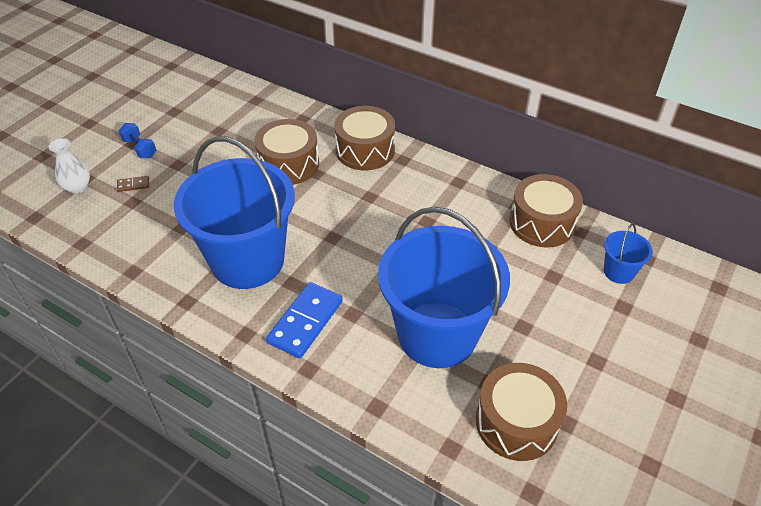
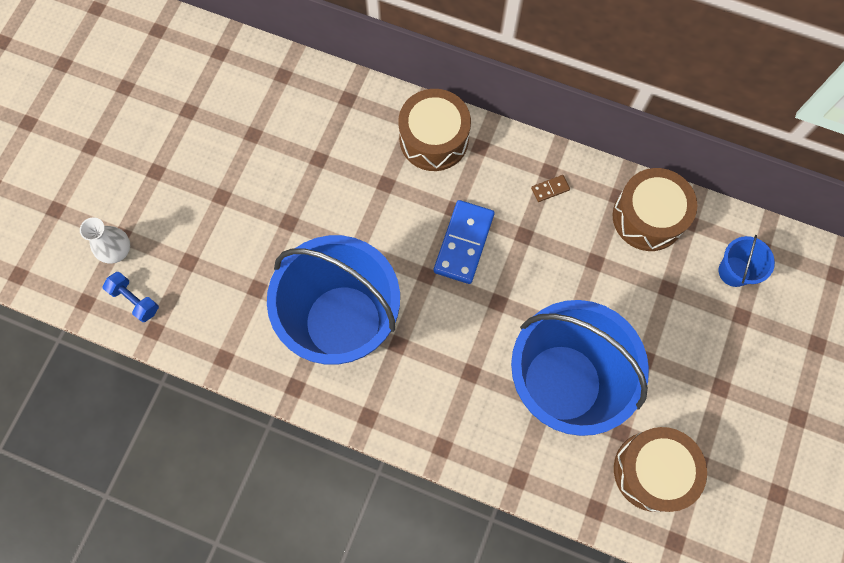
camera: 10 degrees left, 25 degrees up
(133, 185) = (180, 236): brown domino -> brown domino (550, 189)
(140, 148) = (168, 178): blue dumbbell -> blue dumbbell (135, 300)
(289, 164) = (351, 175): brown drum -> none
(305, 322) = (425, 391): blue domino -> blue domino (463, 243)

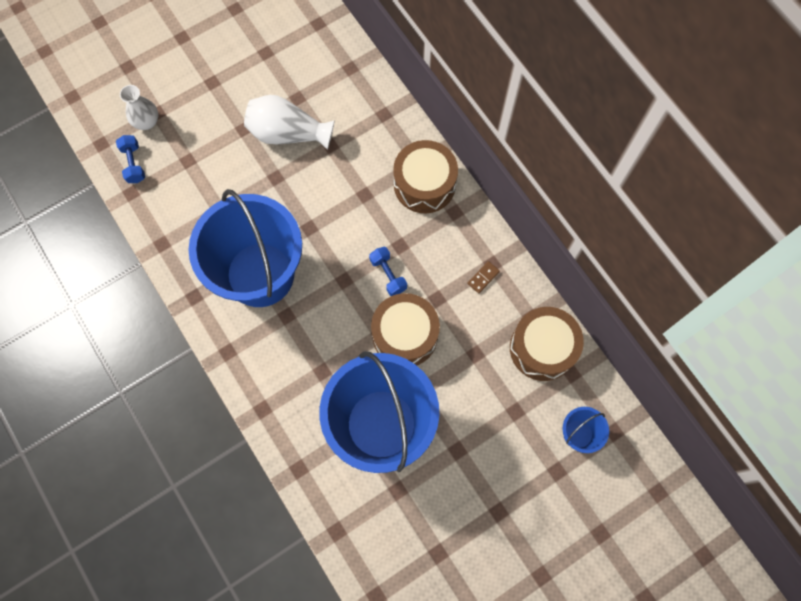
camera: 35 degrees right, 0 degrees up
(269, 173) = (288, 133): none -> white vase
(463, 243) = (388, 275): blue domino -> blue dumbbell
(550, 189) = (483, 277): brown domino -> brown domino turned 60 degrees counterclockwise
(652, 471) = (399, 534): brown drum -> brown drum (405, 335)

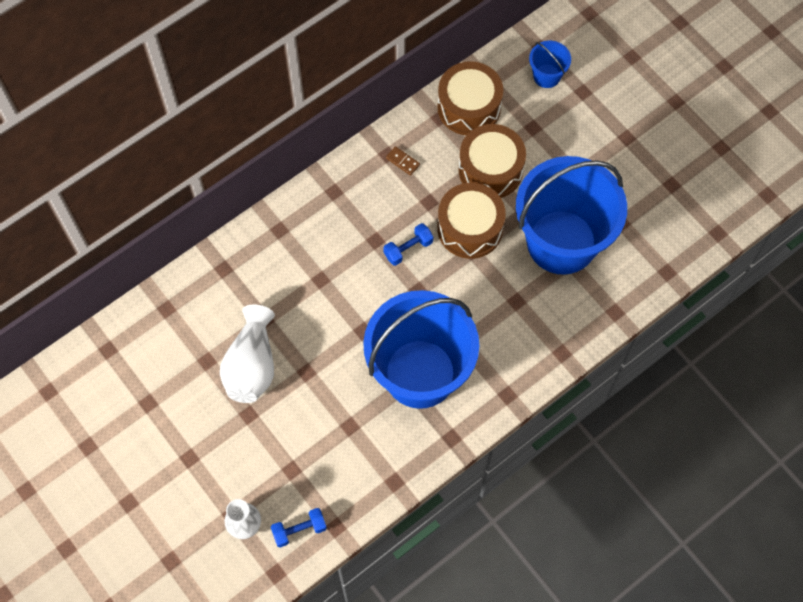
camera: 95 degrees left, 5 degrees down
(424, 184) = (304, 222): brown drum -> brown drum (490, 170)

